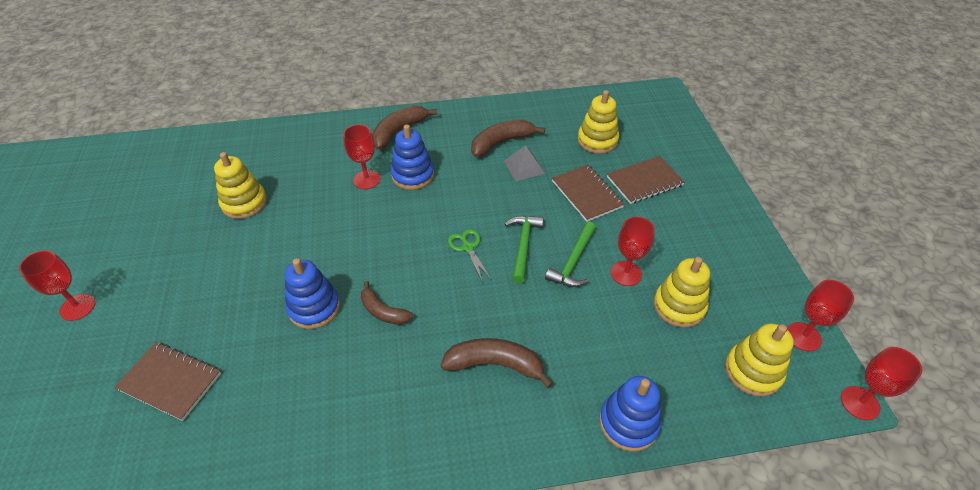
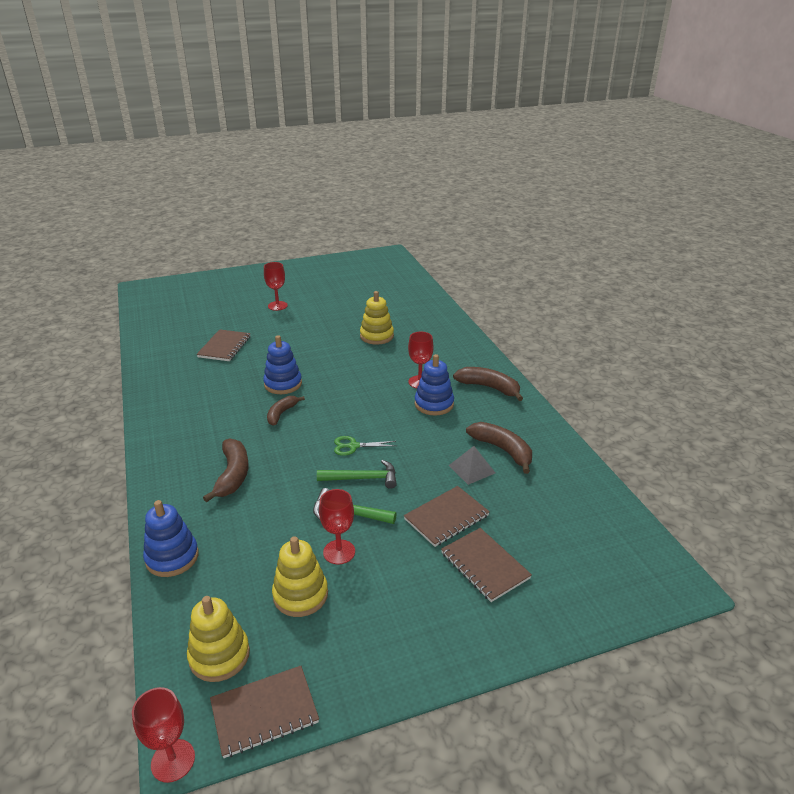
camera: 80 degrees right, 15 degrees down
(468, 248) = (353, 446): green scissors -> green scissors turned 150 degrees counterclockwise
(597, 140) = (541, 522): yellow stacking toy -> none
(803, 336) = (264, 712): red goblet -> brown notebook

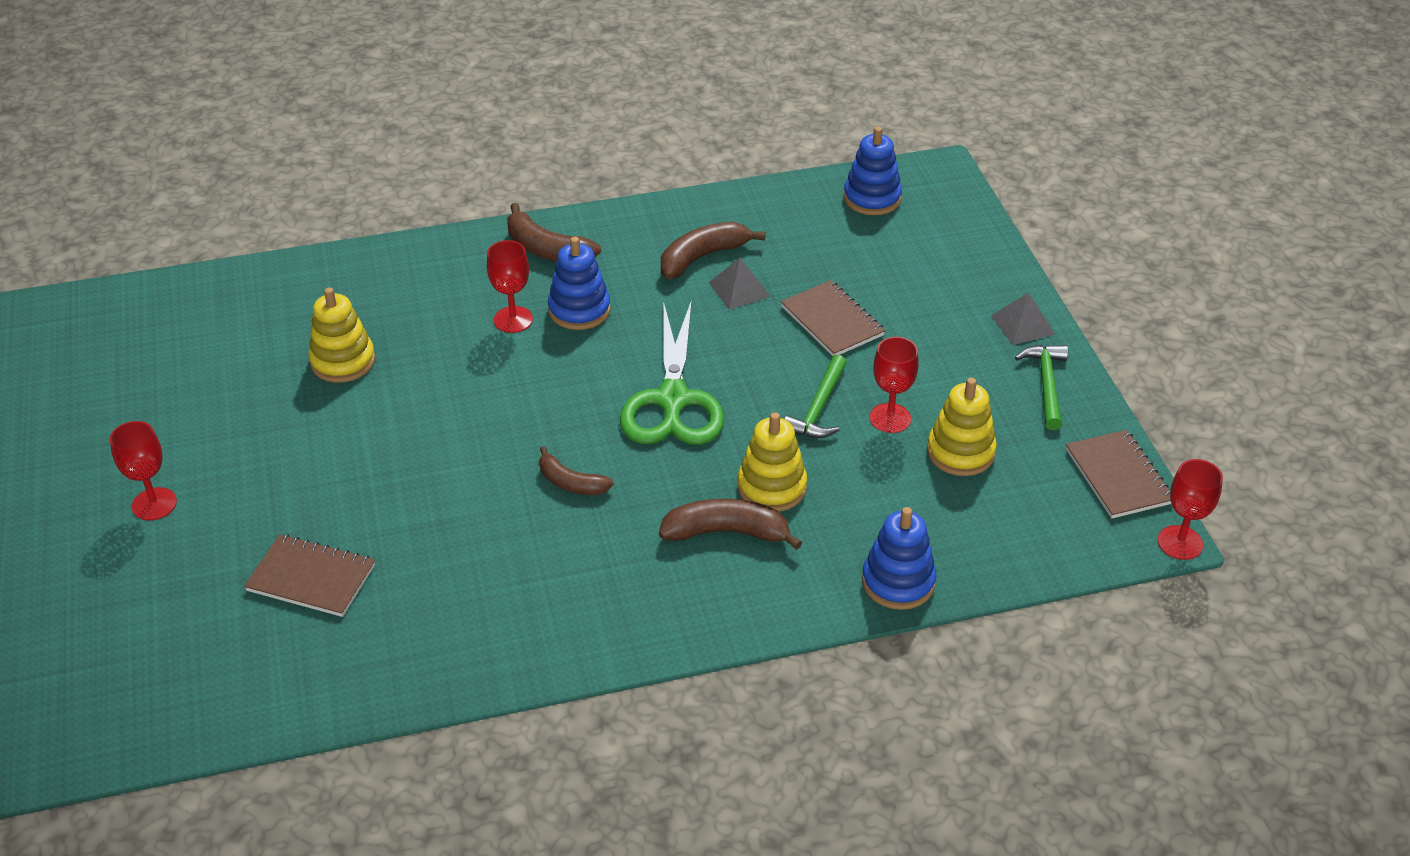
camera: 85 degrees left, 10 degrees up
(219, 655) = (1052, 518): yellow stacking toy -> yellow stacking toy (772, 487)
(283, 384) = (477, 484): blue stacking toy -> blue stacking toy (872, 198)
(353, 446) = (673, 400): green scissors -> green scissors, size x2.23
(362, 478) = (749, 393): green hammer -> green hammer (1046, 384)
(467, 644) = (1023, 324): none -> grey pyramid
(485, 565) = (913, 299): brown notebook -> none
(489, 387) = (547, 249): brown banana -> brown banana turned 90 degrees counterclockwise

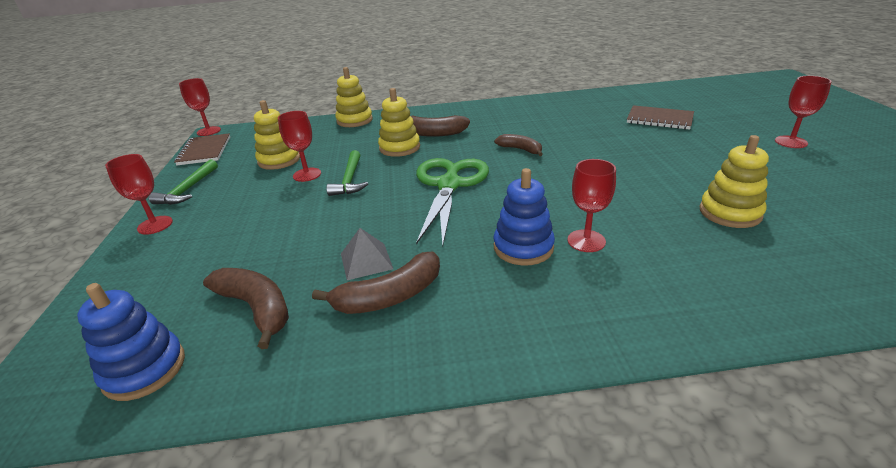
camera: 170 degrees left, 10 degrees down
(547, 249) = (568, 314): brown banana -> brown banana (256, 308)
(818, 408) = (350, 180): green hammer -> green hammer turned 150 degrees clockwise
(832, 321) = (301, 232): brown notebook -> none
(898, 582) = (354, 120): blue stacking toy -> yellow stacking toy
(1023, 324) = (155, 225): grey pyramid -> red goblet

